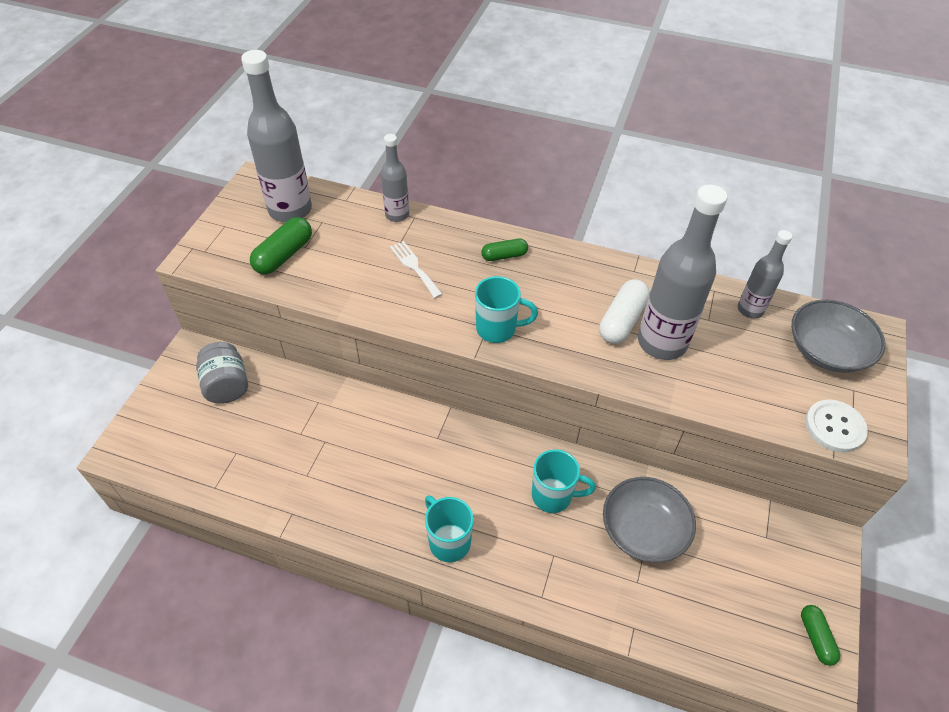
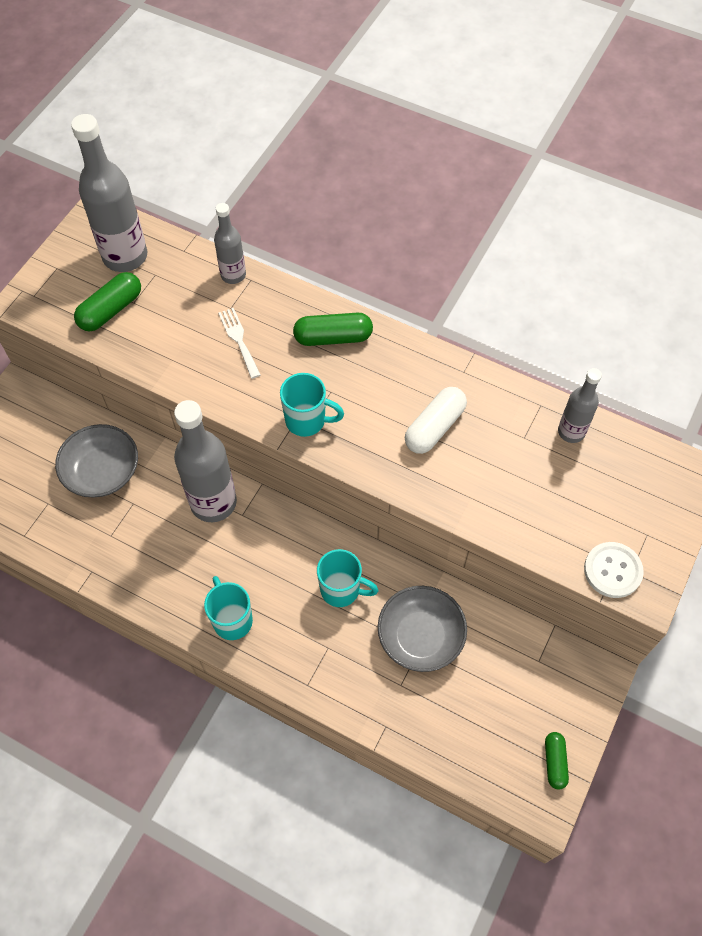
camera: 10 degrees right, 10 degrees up
(227, 385) = (47, 432): grey jar -> none
(504, 256) = (333, 337): green capsule -> green capsule, size x1.59
(662, 343) = (468, 457): grey bottle -> grey bottle (213, 502)
(827, 350) = (635, 488): grey bowl -> grey bowl (102, 471)

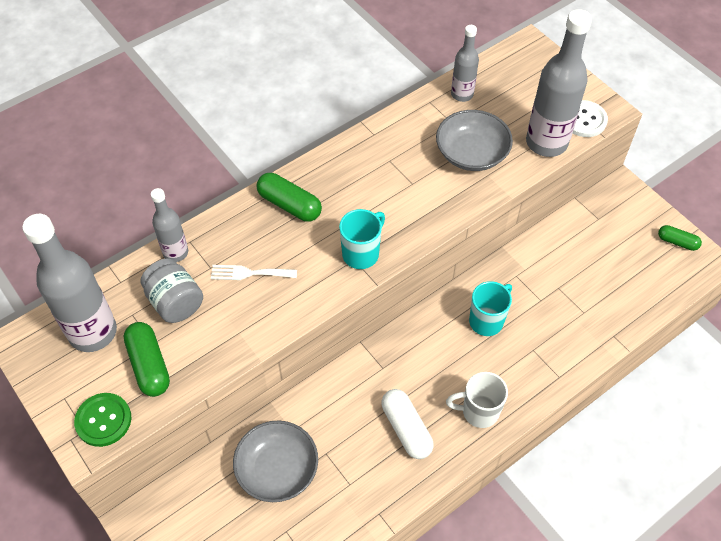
camera: 65 degrees left, 5 degrees down
(47, 304) = (103, 420): none -> green button
(181, 299) = (175, 302): none -> grey jar
(213, 502) = (359, 386): grey bottle -> grey bottle (546, 143)
(232, 620) = (479, 411): turquoise mug -> white mug
(333, 337) = (289, 205): green capsule -> green capsule turned 75 degrees counterclockwise
(420, 636) = (549, 283): grey bowl -> grey bowl (471, 153)
(434, 427) = (414, 172): white capsule -> white capsule (406, 429)

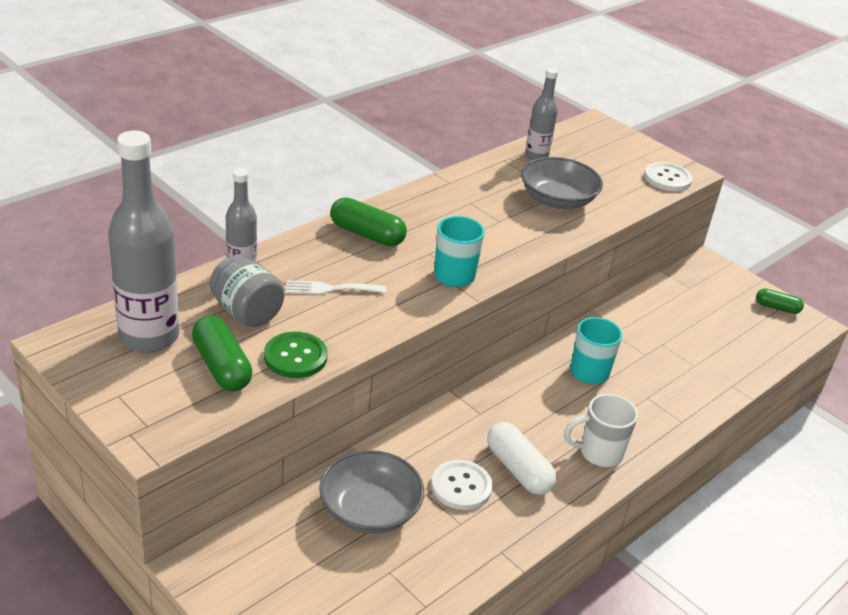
camera: 10 degrees left, 20 degrees down
(103, 420) = (170, 416): green button -> green button (295, 357)
(355, 446) = (461, 486): none -> white button
(546, 143) = (633, 194): grey bottle -> none

